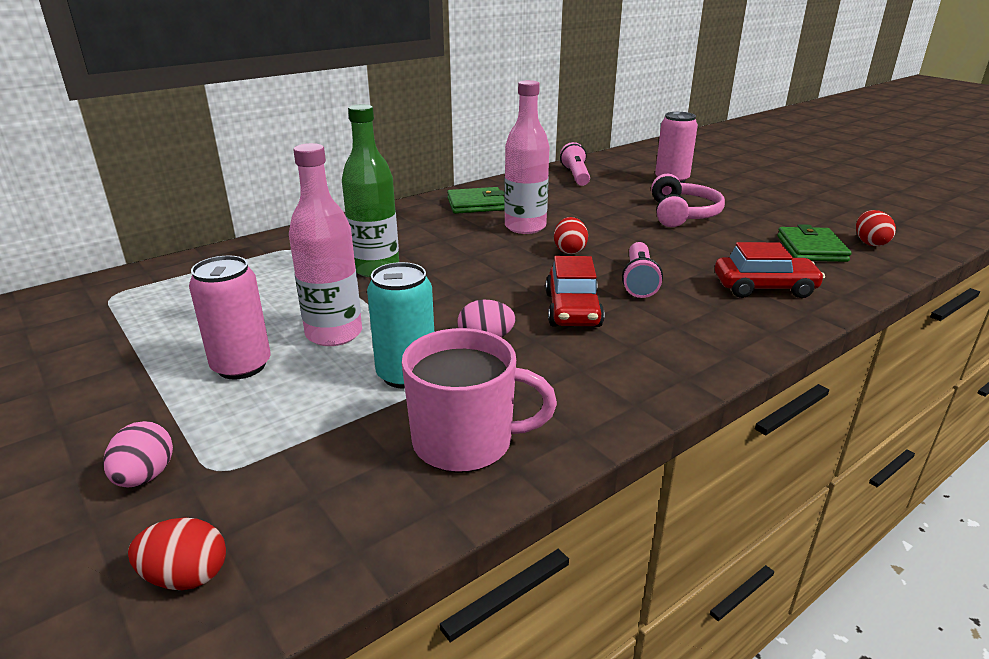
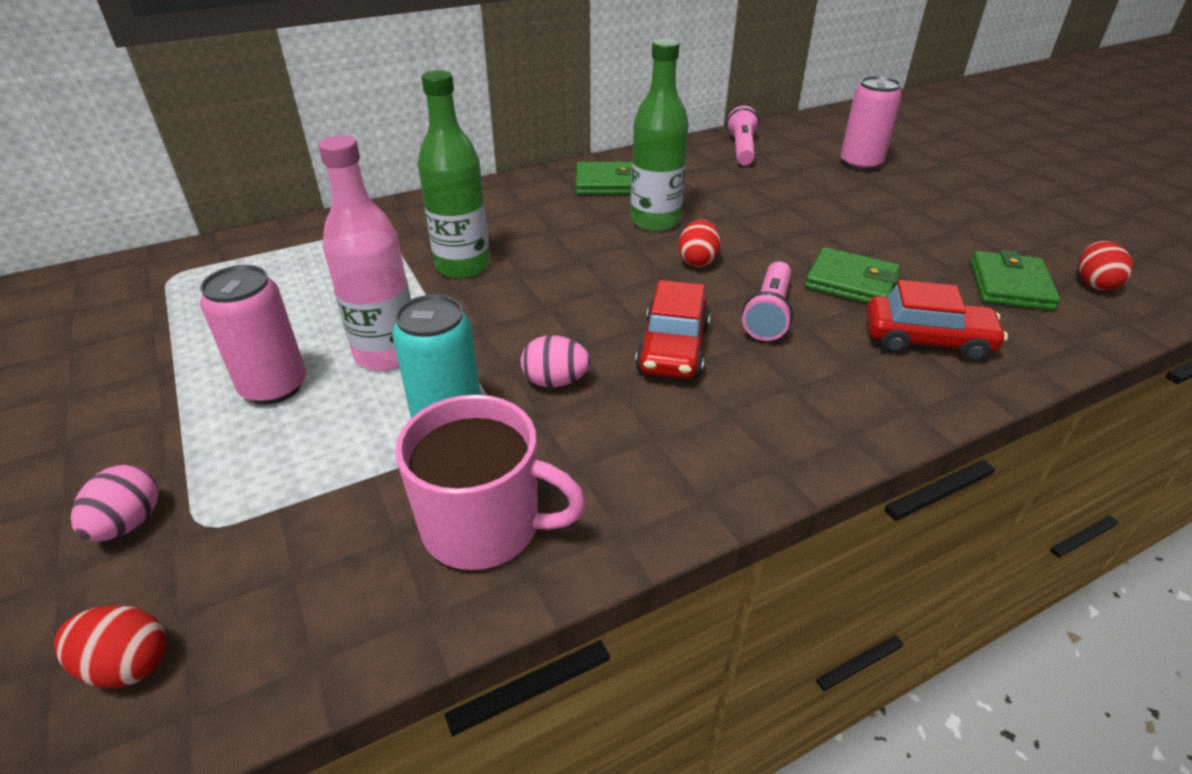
camera: 10 degrees right, 10 degrees up
(525, 227) = (655, 221): pink bottle -> green bottle
(682, 214) = (856, 217): pink headphones -> none
(694, 255) = (851, 282): none -> green wallet

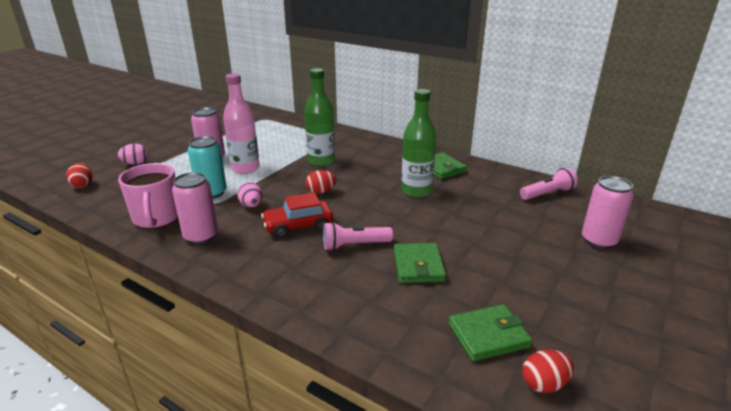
camera: 60 degrees right, 10 degrees down
(620, 471) = (201, 236): none -> pink can
(697, 261) = (388, 213): red egg -> red egg (321, 192)
(927, 340) = (376, 305): red car -> none

